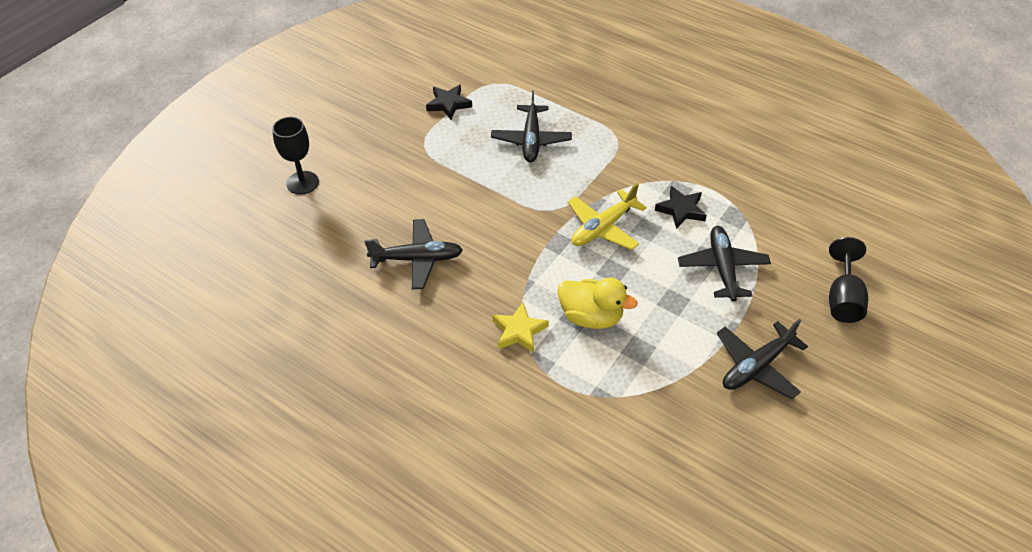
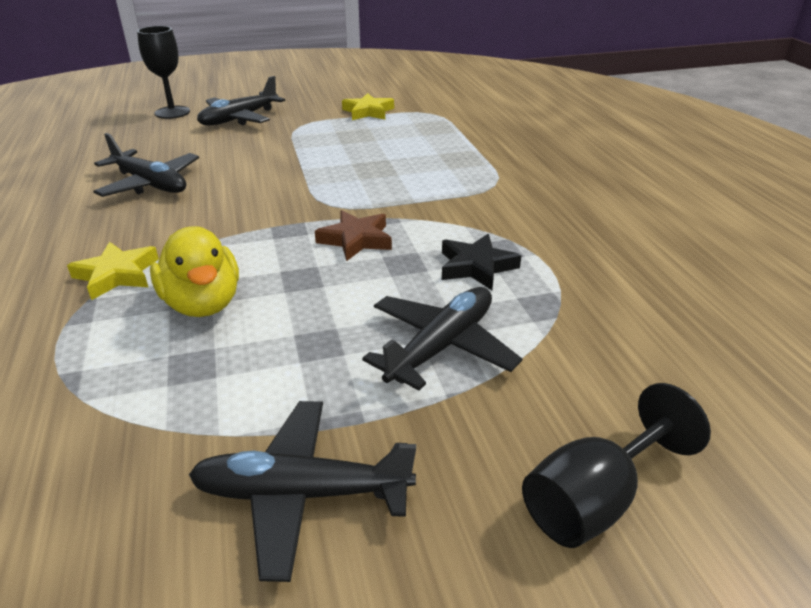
camera: 40 degrees right, 15 degrees down
(448, 104) = (368, 112): black star -> yellow star
(531, 140) = (400, 154): black plane -> black plane (239, 119)
(602, 228) = (356, 240): yellow plane -> brown star

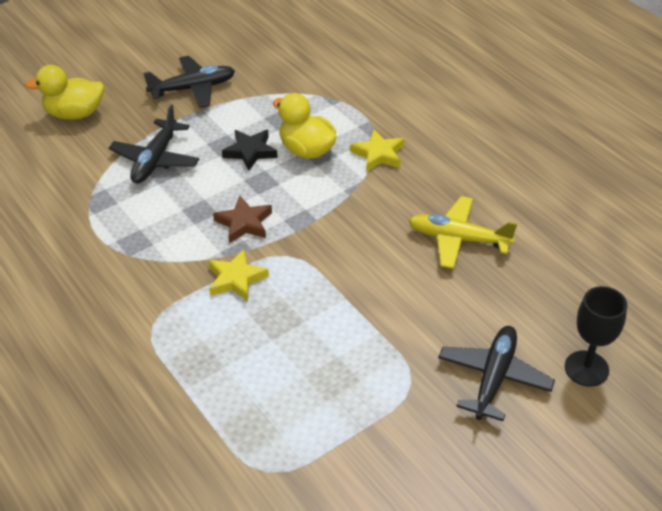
camera: 160 degrees right, 10 degrees up
(150, 184) = (458, 239): black plane -> yellow plane
(368, 112) = (352, 448): yellow star -> yellow star (236, 279)
(476, 267) = (148, 221): black star -> black star (250, 152)
(594, 499) = (75, 114): black goblet -> yellow duck

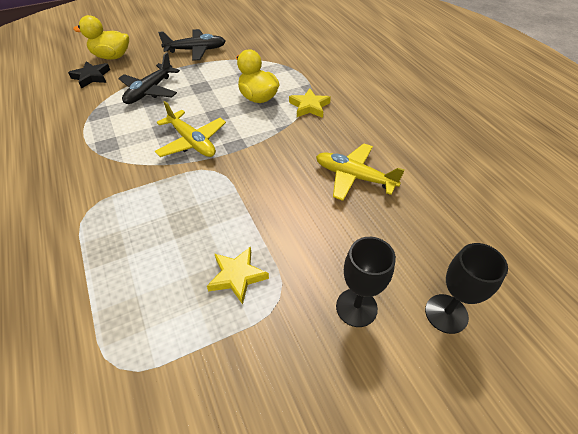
camera: 10 degrees right, 5 degrees up
(236, 279) = (168, 183): yellow star -> yellow star (237, 276)
(244, 223) = (192, 142): brown star -> yellow plane
(250, 152) = (217, 94): black star -> black star (91, 77)
(494, 377) = (356, 307): black plane -> black goblet

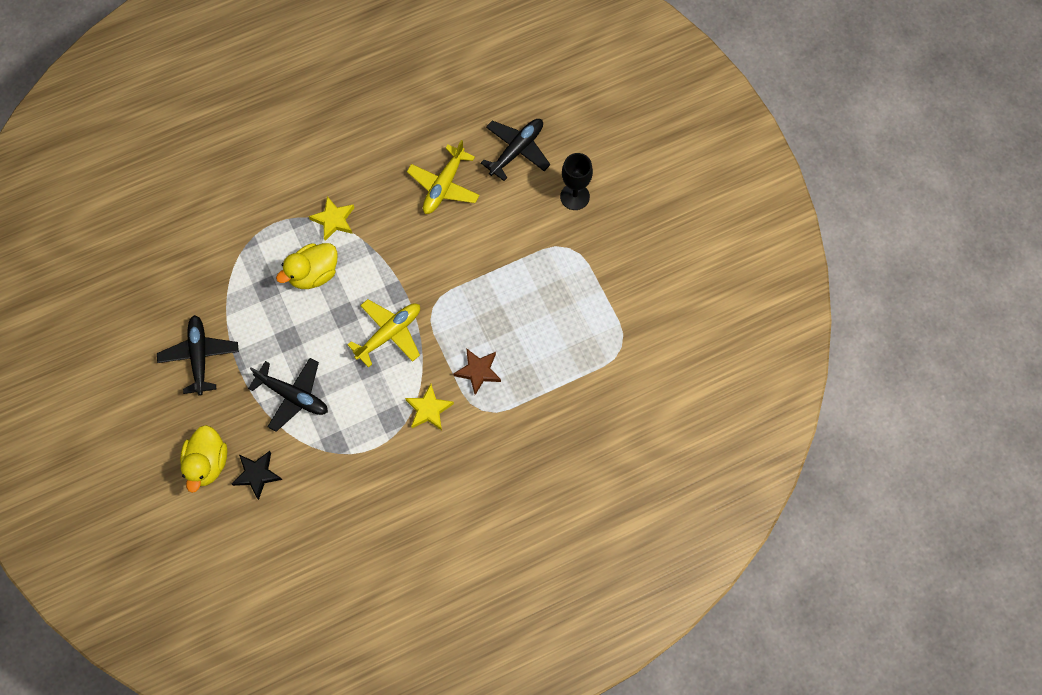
camera: 90 degrees left, 20 degrees up
(133, 207) = (478, 371): none -> brown star
(237, 276) = (550, 277): yellow star -> yellow star (429, 409)
(412, 241) = (517, 150): none -> black plane
(446, 313) = (578, 140): black goblet -> none

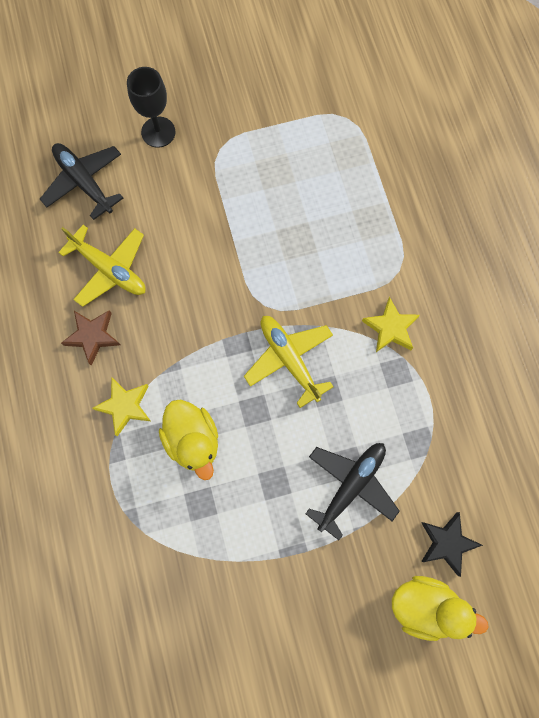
camera: 80 degrees left, 5 degrees up
(199, 356) = (279, 602): black plane -> none
(478, 371) = (352, 267): brown star -> brown star (93, 336)

